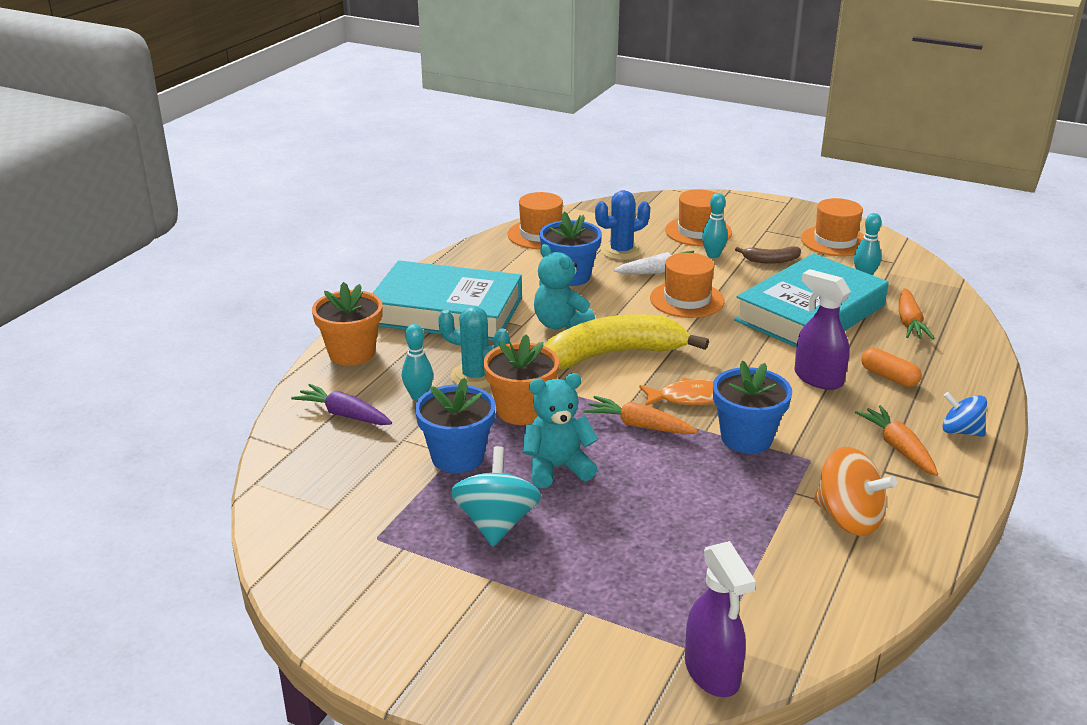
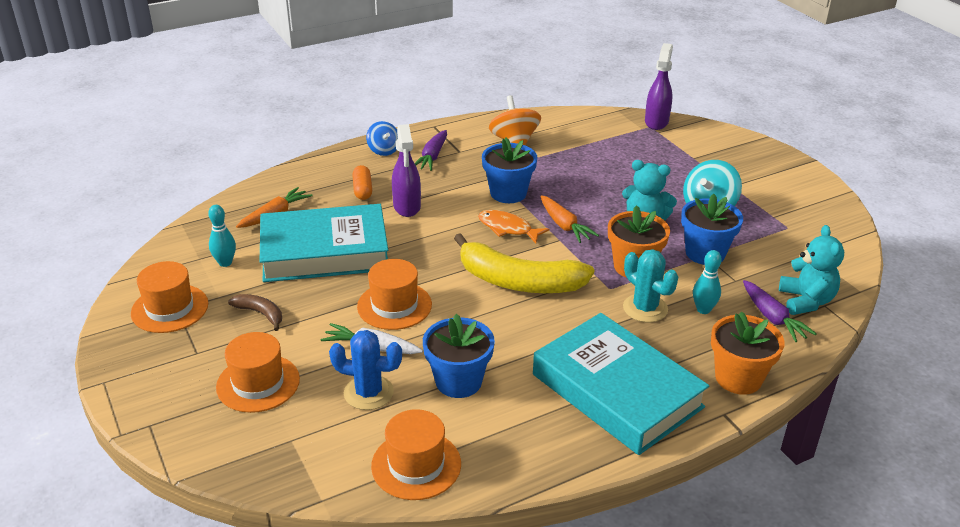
camera: 145 degrees left, 5 degrees up
(561, 324) = (528, 328): turquoise teddy bear -> turquoise teddy bear (806, 301)
(713, 255) = (296, 344): turquoise bowling pin -> none
(898, 448) = (432, 157): orange carrot -> purple carrot

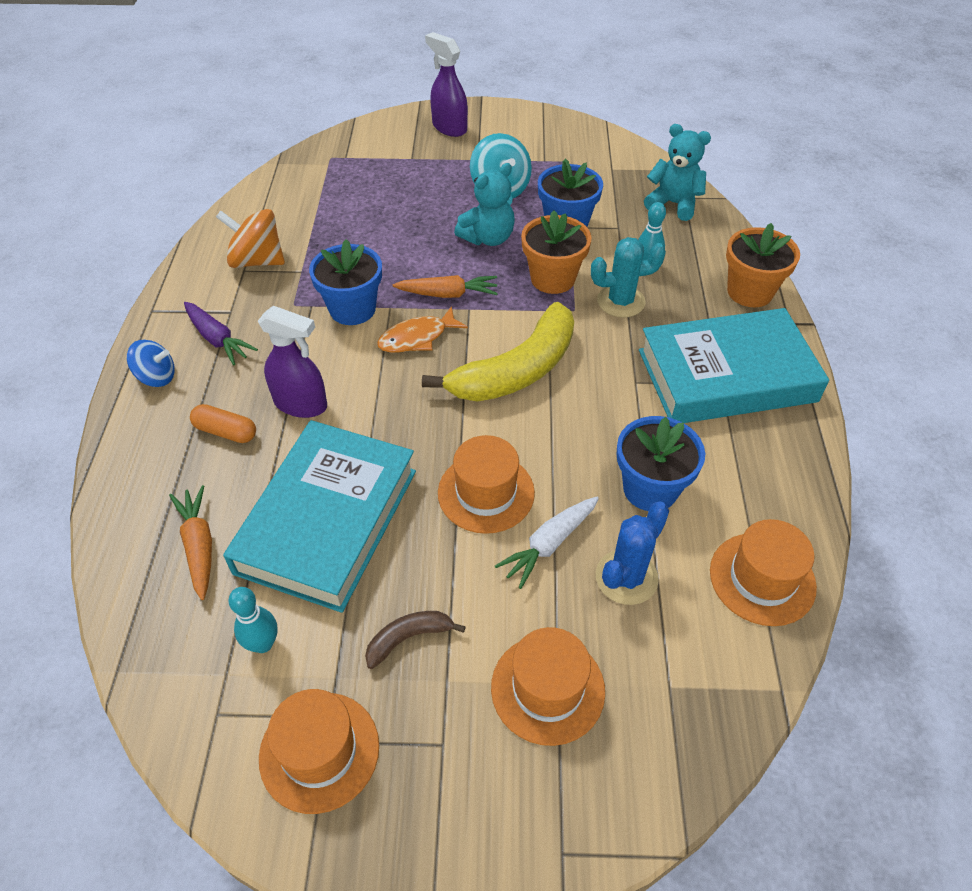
camera: 60 degrees left, 15 degrees up
(656, 122) = (326, 149): purple spray bottle -> purple spray bottle (449, 127)
(772, 318) = (683, 233): purple carrot -> none

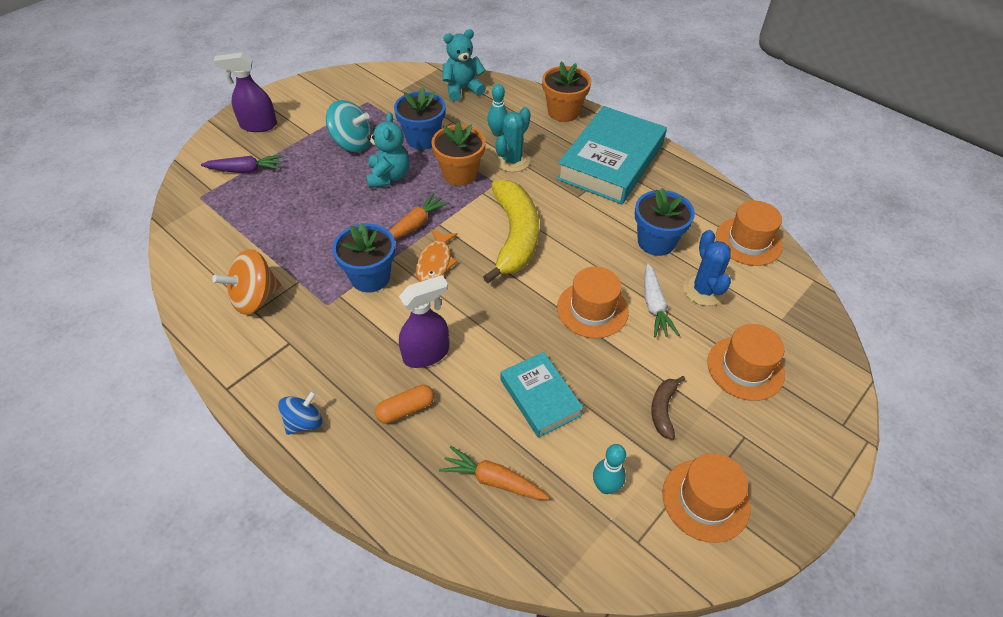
camera: 50 degrees left, 0 degrees up
(217, 339) = (309, 365): purple carrot -> purple carrot (246, 170)
(328, 521) = (540, 397): turquoise book -> turquoise book, size x0.54

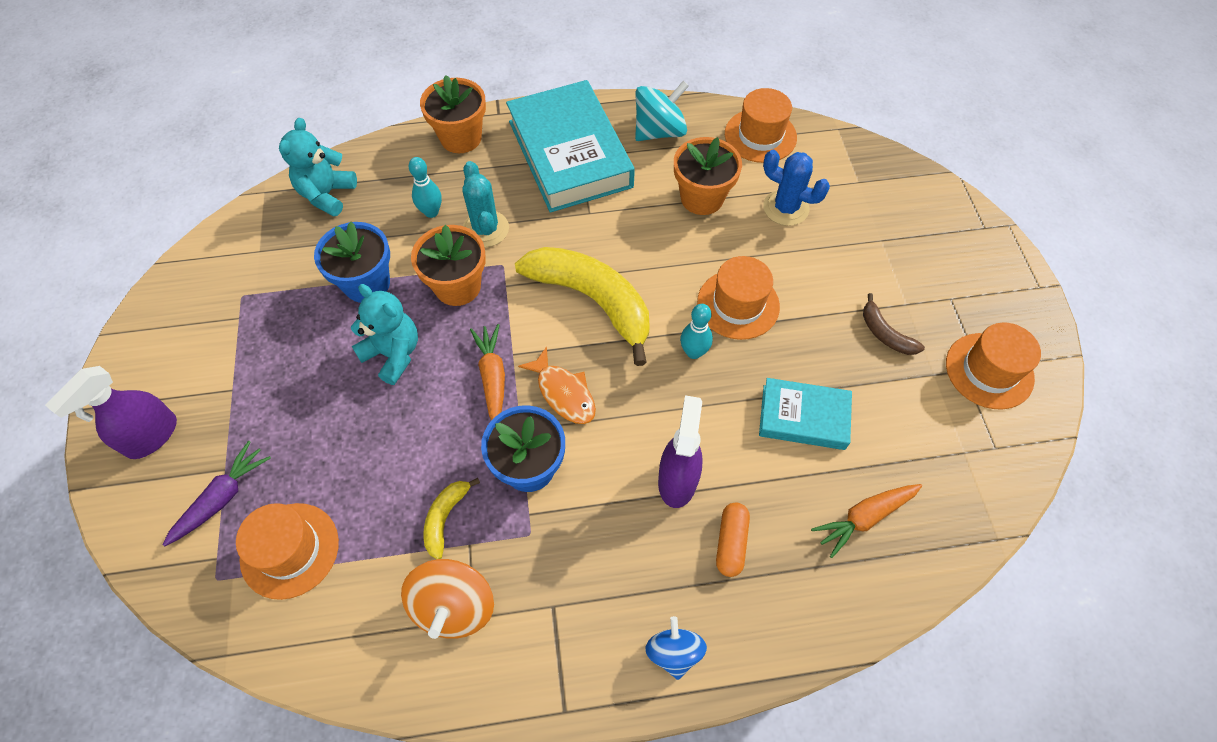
camera: 50 degrees left, 10 degrees up
(306, 261) = (445, 518): none -> yellow banana
(352, 143) = (298, 355): turquoise spinning top -> turquoise spinning top (659, 131)
(605, 487) = (930, 433): turquoise bowling pin -> turquoise bowling pin (693, 352)
(654, 306) = (773, 256): white carrot -> none
(656, 242) = (702, 198): blue flower pot -> orange flower pot
(745, 368) = (887, 245): orange hat -> orange hat (290, 550)

